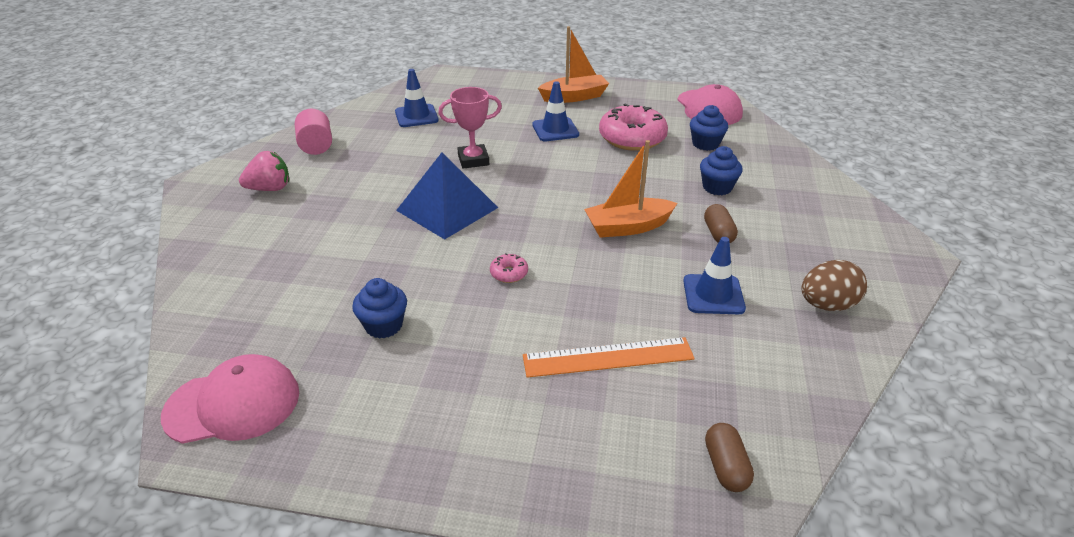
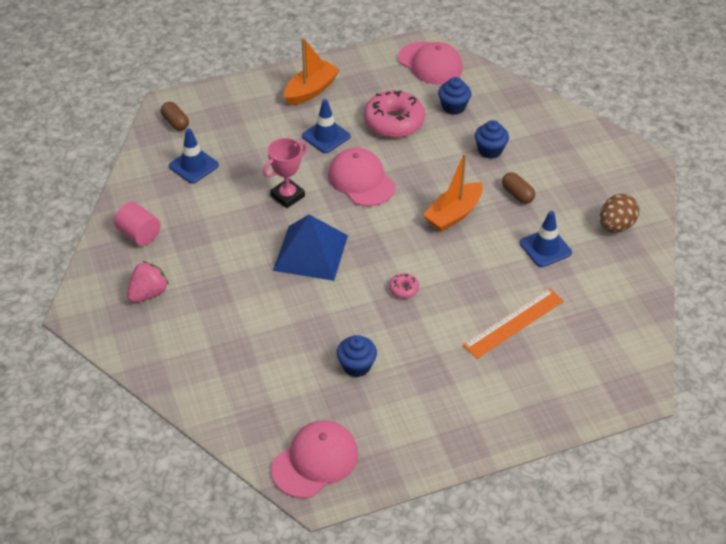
camera: 30 degrees left, 10 degrees up
(556, 170) = (361, 180): none -> pink cap
(725, 467) = (621, 360): brown capsule -> brown capsule (175, 123)

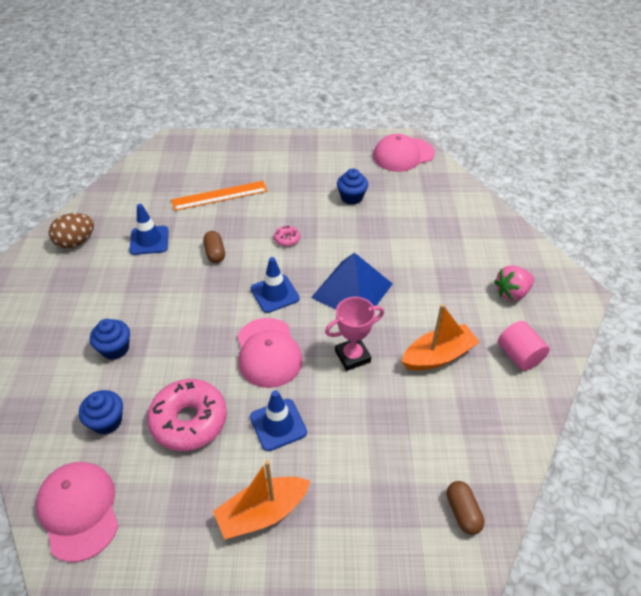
camera: 160 degrees left, 0 degrees up
(193, 166) = (448, 429): blue traffic cone -> blue traffic cone (275, 294)
(453, 214) = (202, 290): orange boat -> orange boat (438, 356)
(517, 194) = (130, 293): brown capsule -> brown capsule (215, 253)

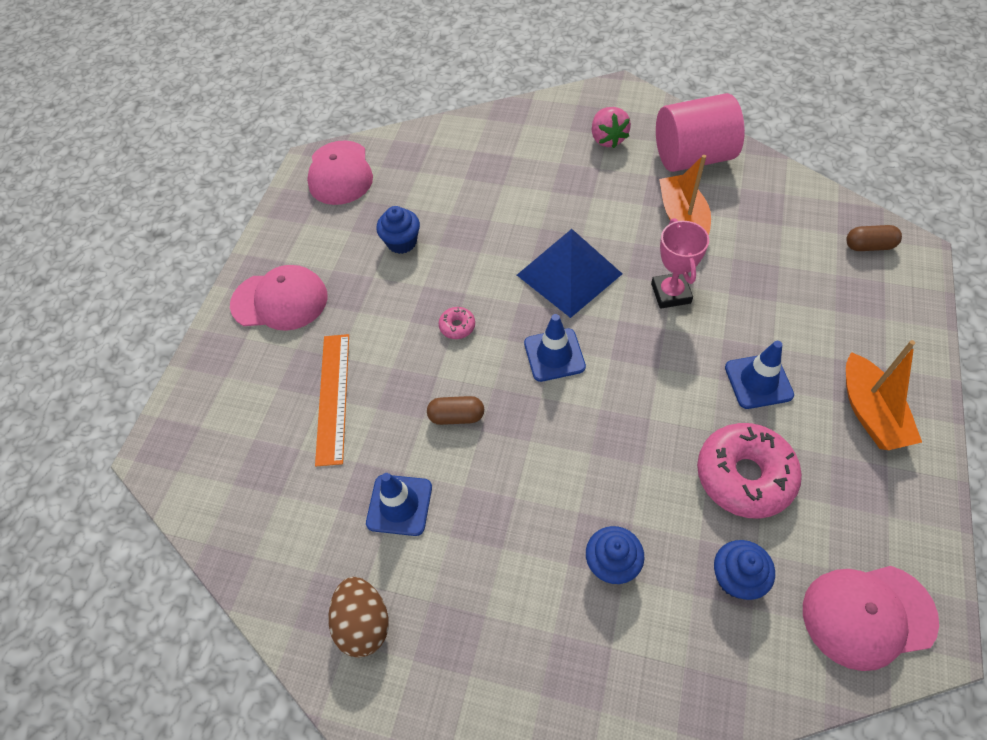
camera: 70 degrees left, 10 degrees up
(268, 352) = (651, 376): pink cap -> pink cap (280, 300)
(519, 356) = (692, 157): pink cylinder -> pink cylinder, size x1.72

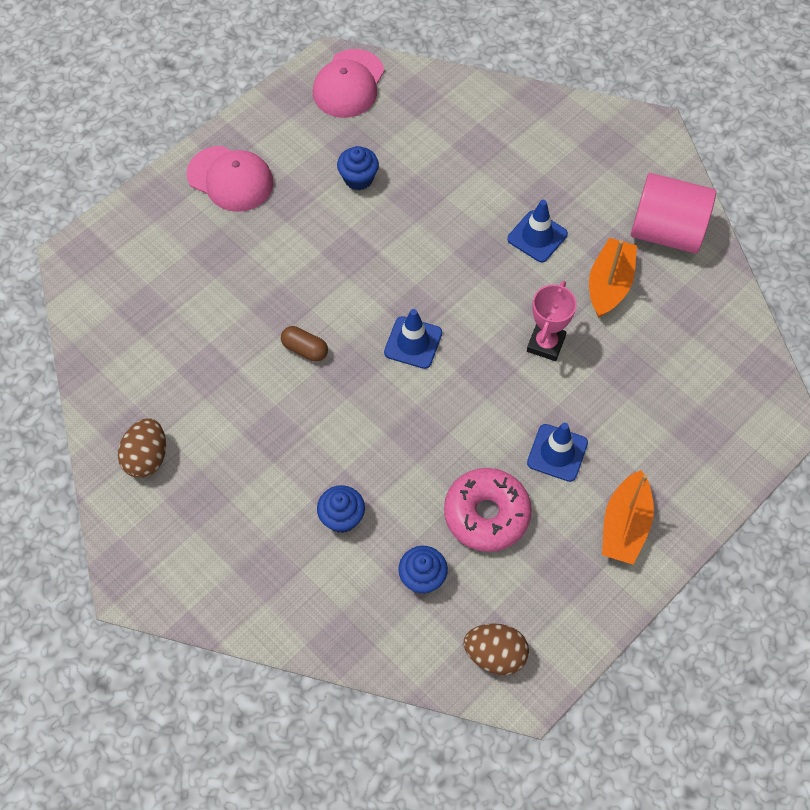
camera: 25 degrees right, 5 degrees up
(333, 397) = (223, 283): orange ruler -> none
(399, 505) = (221, 391): blue traffic cone -> blue traffic cone (537, 236)
(457, 326) = (354, 277): pink donut -> none
(569, 274) = (475, 282): blue pyramid -> none
(607, 139) = (604, 173): pink strawberry -> none
(868, 615) = (495, 654): pink cap -> brown egg
(869, 246) = (750, 396): brown capsule -> none

